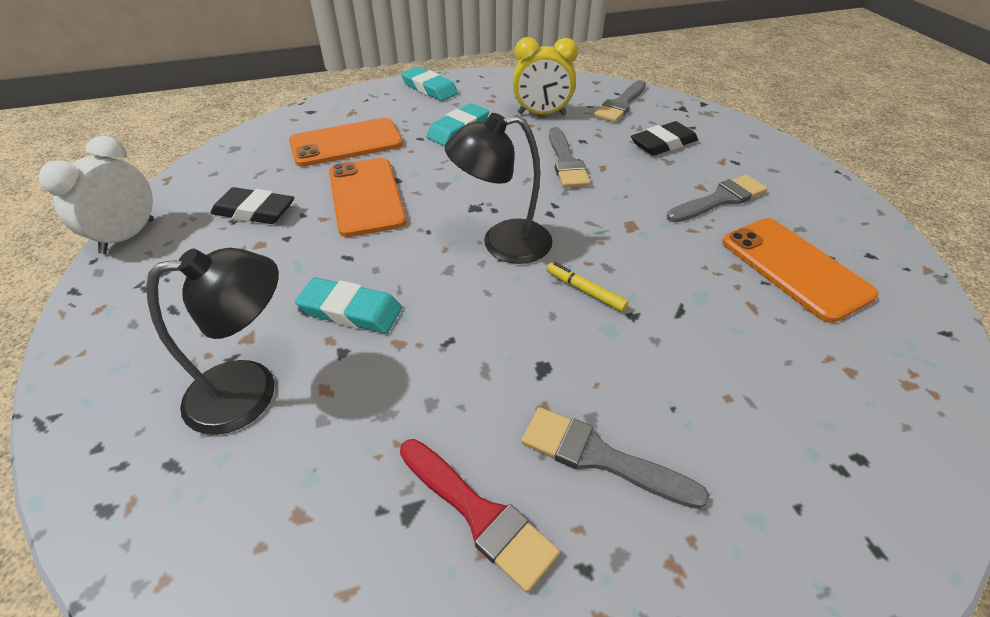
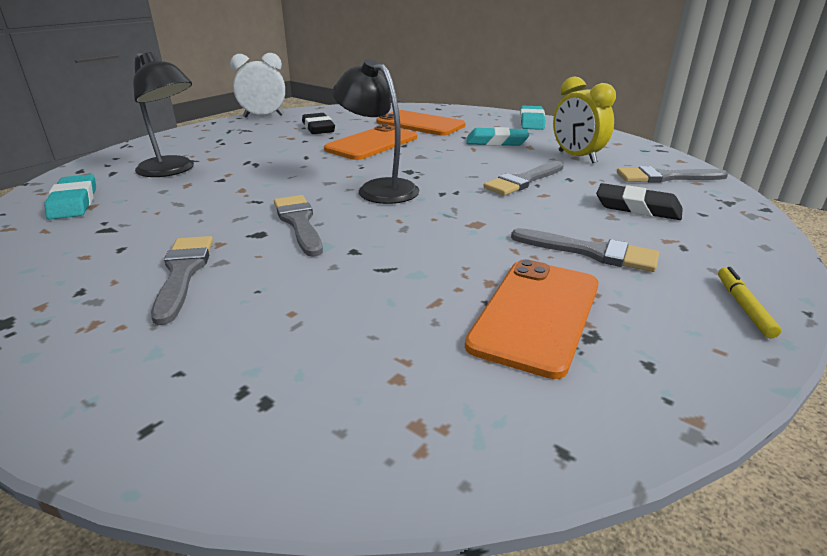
camera: 55 degrees right, 15 degrees down
(351, 310) = (258, 171): turquoise eraser -> turquoise eraser (74, 202)
(478, 514) = (112, 247): red brush -> none
(540, 328) = (299, 223): none -> grey brush
(585, 291) = (361, 227): yellow marker -> yellow marker (743, 306)

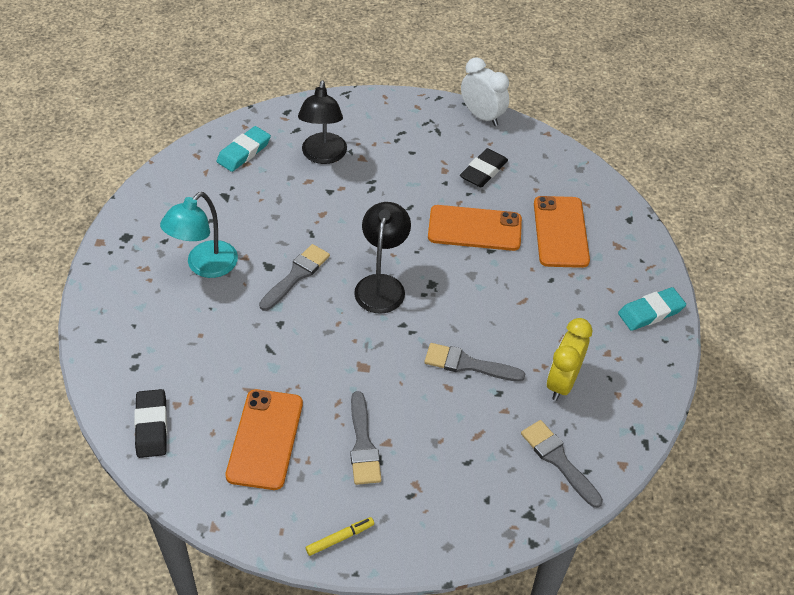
camera: 55 degrees right, 20 degrees up
(183, 273) = (205, 266): grey brush -> turquoise lamp
(496, 142) = (556, 309): turquoise eraser -> none
(536, 314) = (265, 439): orange phone -> orange phone turned 75 degrees counterclockwise
(637, 207) = (466, 454): black eraser -> black eraser (152, 426)

